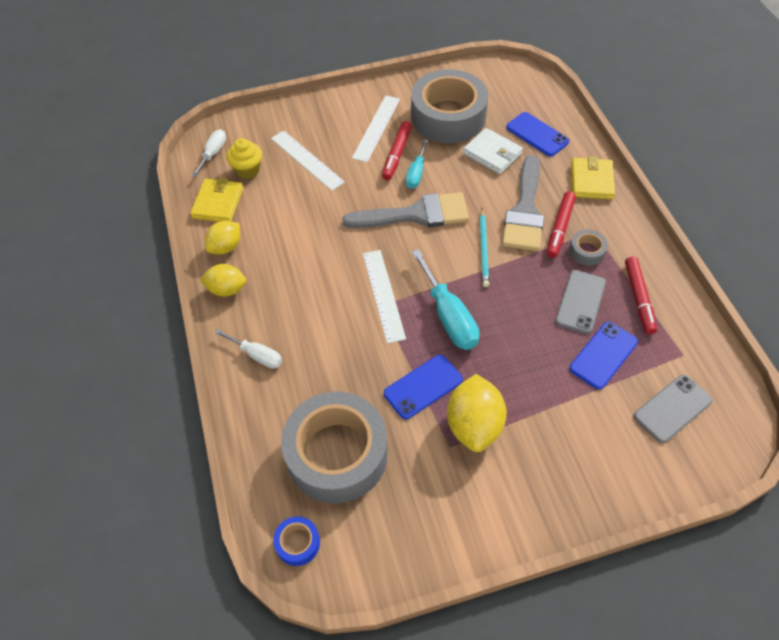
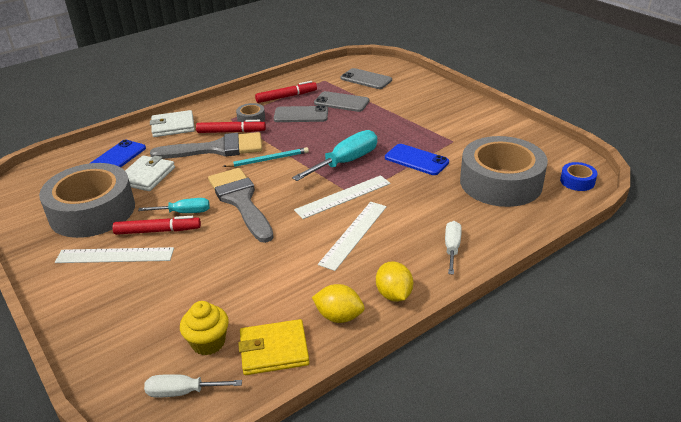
camera: 110 degrees left, 20 degrees down
(307, 160) = (179, 295): white ruler -> white ruler (354, 234)
(474, 425) = (430, 135): yellow lemon -> none
(591, 181) = (173, 126): yellow wallet -> white wallet
(603, 355) = (341, 102): blue phone -> grey phone

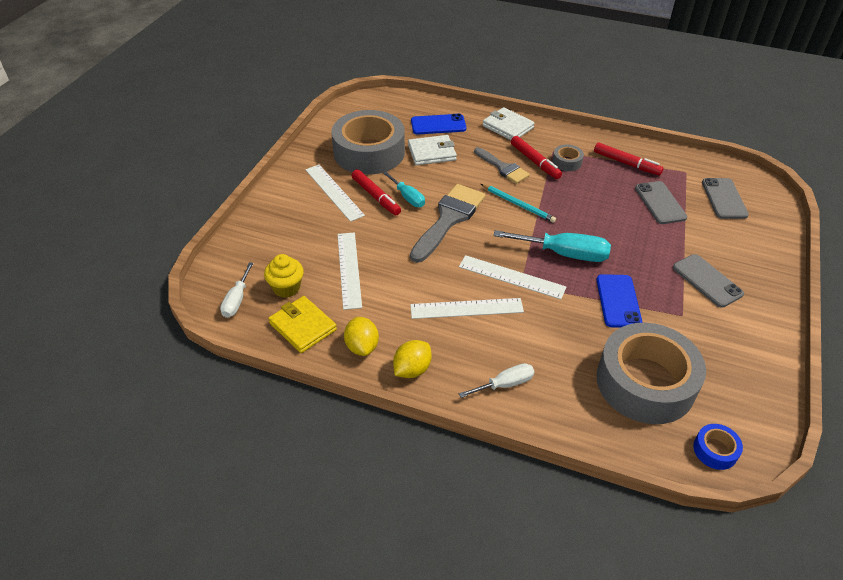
camera: 55 degrees right, 10 degrees up
(183, 392) = (237, 300): white screwdriver -> white screwdriver turned 135 degrees counterclockwise
(217, 149) = (503, 167): grey brush -> grey brush, size x0.61
(232, 286) = (349, 269): none -> white ruler
(301, 115) = (607, 188): grey phone -> grey phone (707, 281)

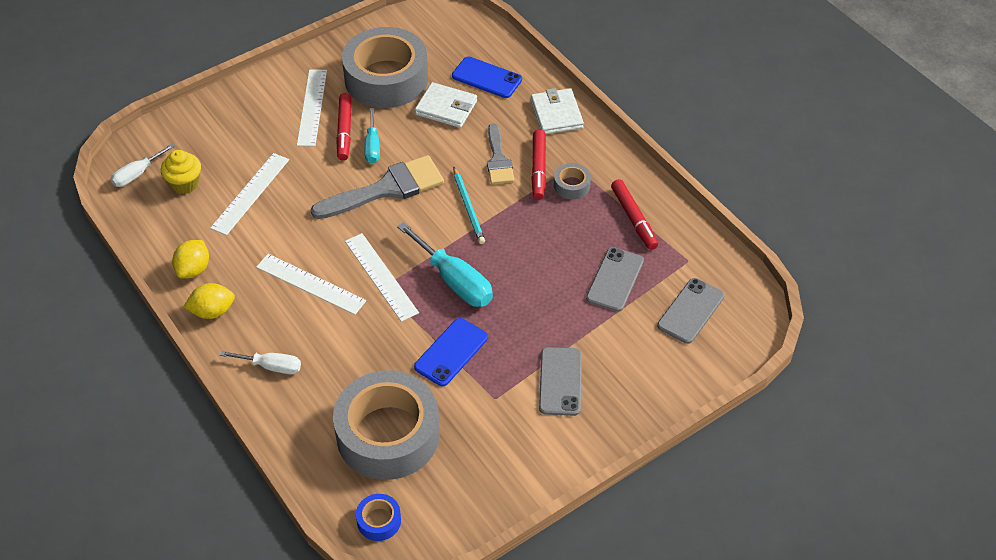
camera: 35 degrees right, 5 degrees up
(302, 326) = (165, 226): yellow wallet -> none

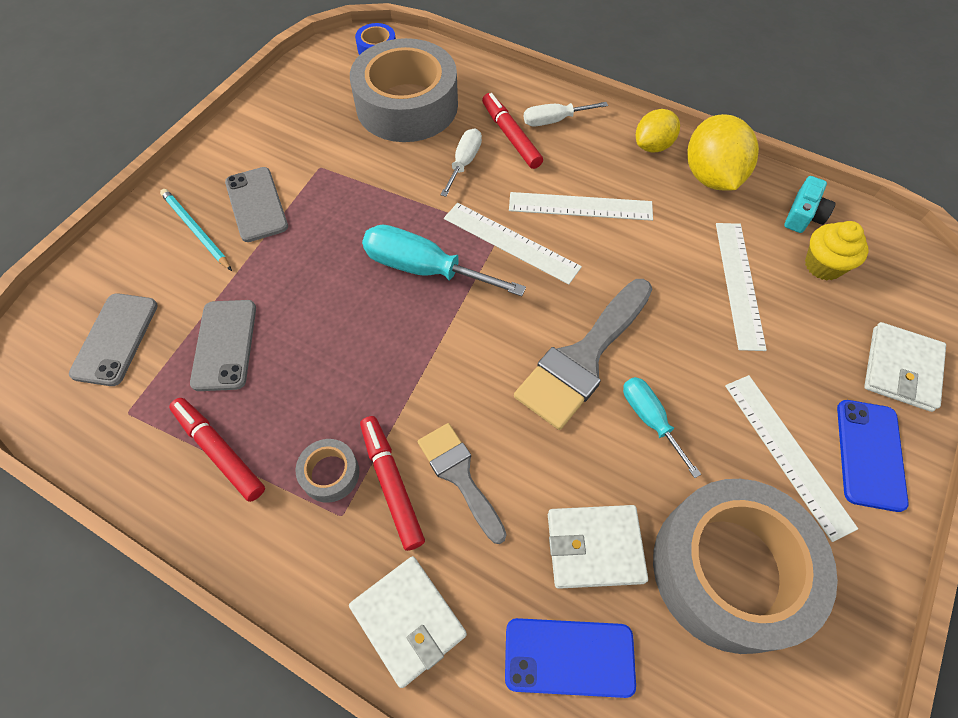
camera: 155 degrees right, 10 degrees up
(137, 174) = (886, 255): white screwdriver -> white screwdriver (464, 162)
(159, 218) = (803, 215): none -> turquoise camera
(193, 269) = (711, 177): yellow lemon -> yellow lemon, size x1.58
(206, 118) = (901, 369): none -> white wallet
(344, 131) = (708, 430): red marker -> red marker (511, 136)
(451, 352) = (386, 192): blue phone -> blue phone (869, 454)
(468, 207) = (460, 374): turquoise pencil -> turquoise pencil (196, 230)

